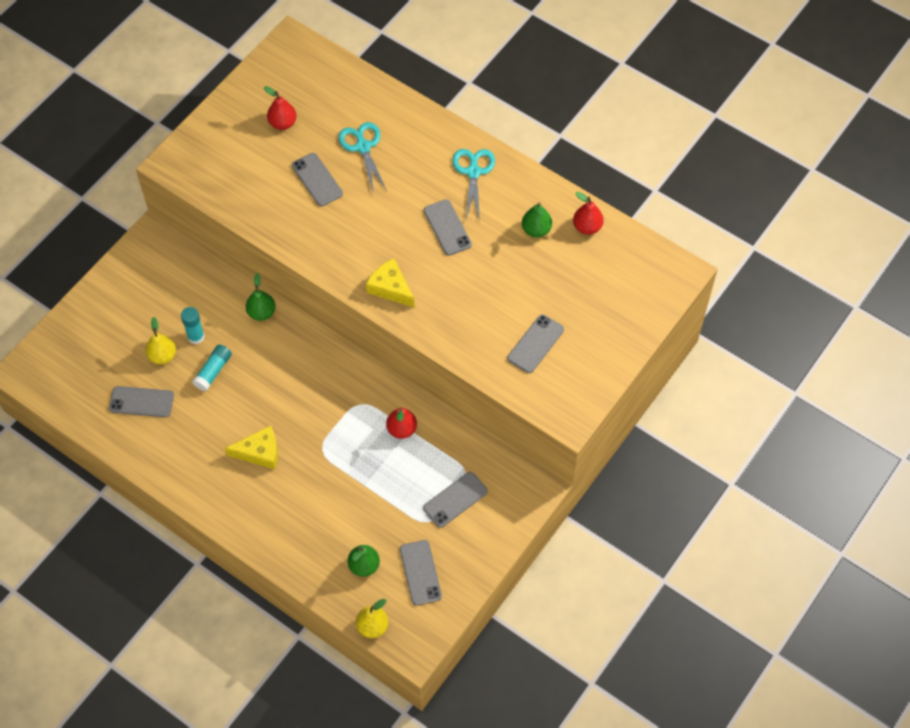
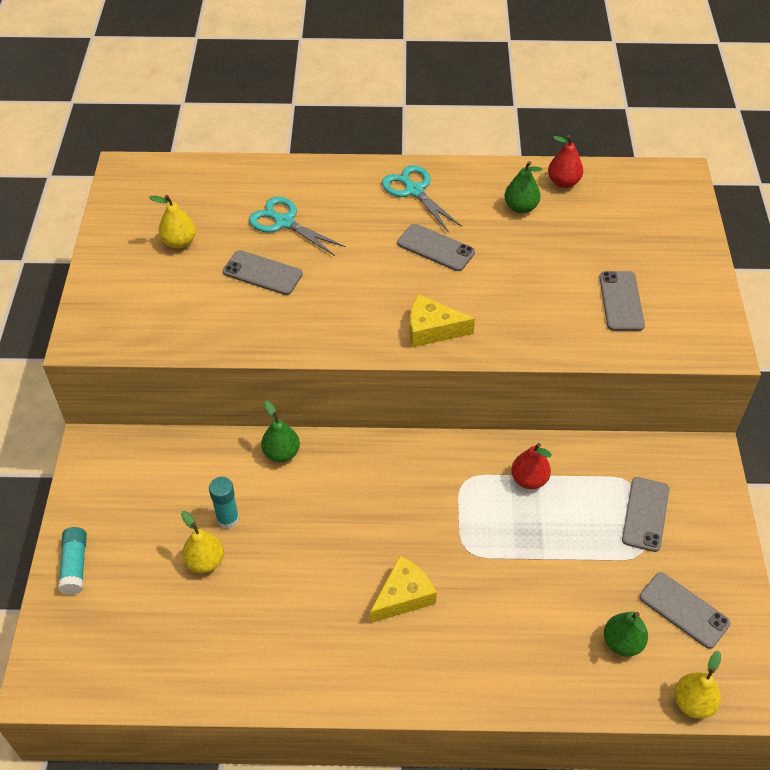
camera: 35 degrees left, 10 degrees down
(141, 402) = (220, 627): grey phone -> none
(213, 371) = (278, 543): turquoise glue stick -> turquoise glue stick (75, 565)
(282, 123) = (179, 242): red pear -> yellow pear

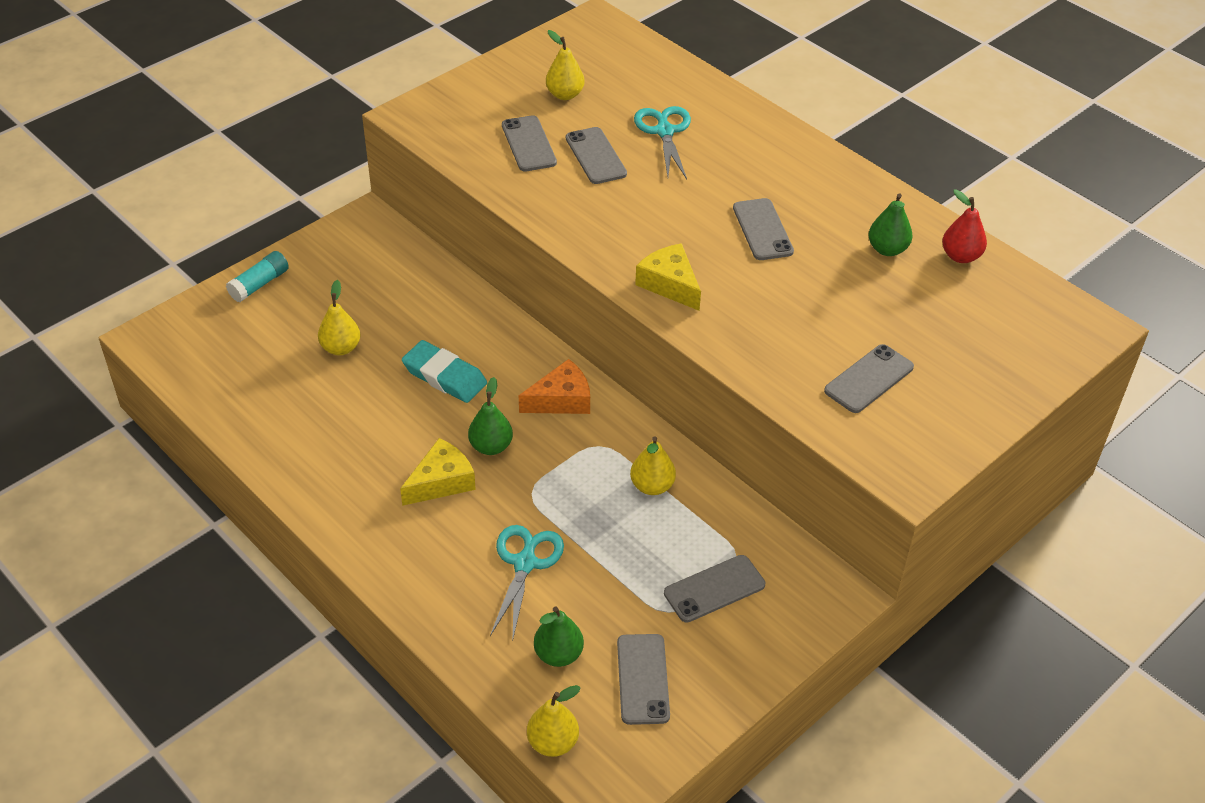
camera: 45 degrees right, 5 degrees down
(204, 298) = (528, 144): none -> grey phone
(228, 519) = (392, 333): turquoise glue stick -> none
(281, 453) = (488, 320): green pear -> green pear (491, 446)
(306, 519) = (444, 376): none -> turquoise eraser
(402, 469) = (561, 400): none -> orange cheese
(403, 596) = (441, 482): yellow cheese -> yellow cheese turned 45 degrees counterclockwise
(414, 190) = (809, 176): turquoise scissors -> turquoise scissors (525, 563)
(529, 479) = (652, 486): red pear -> yellow pear

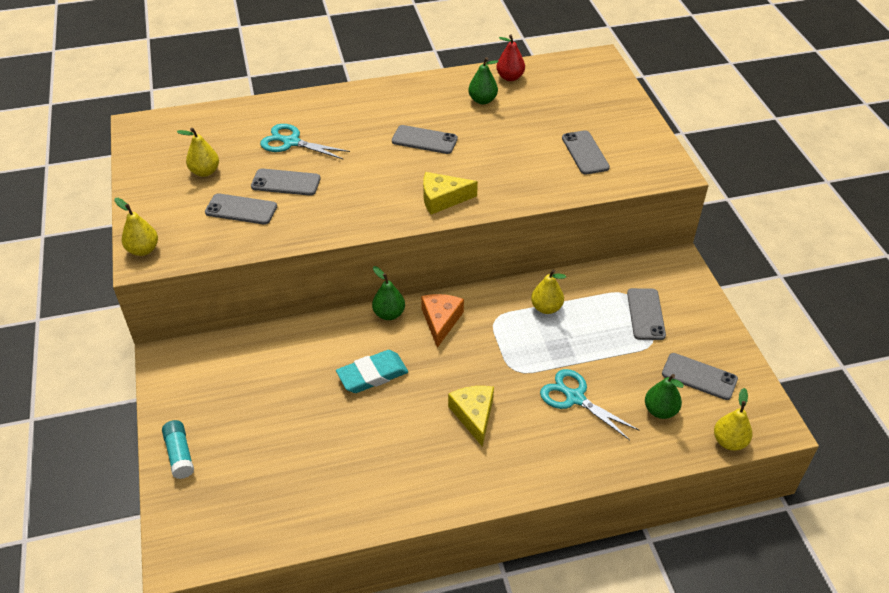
camera: 60 degrees left, 0 degrees up
(341, 348) = (296, 426): yellow pear -> yellow pear (143, 250)
(491, 446) = (458, 375): green pear -> green pear (389, 314)

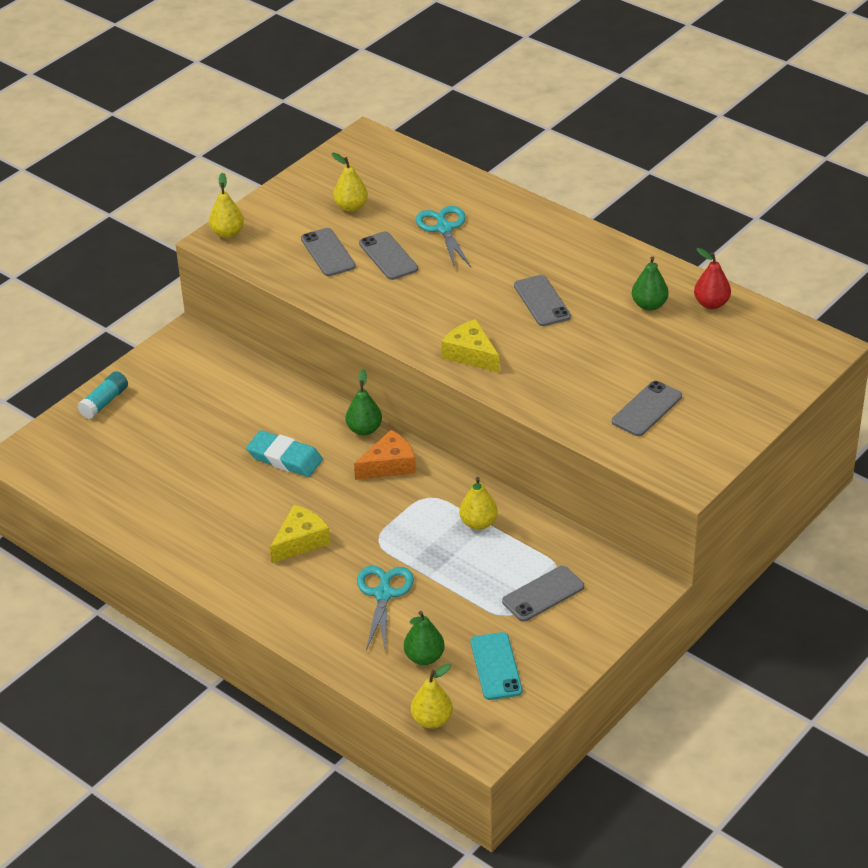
camera: 55 degrees right, 5 degrees down
(699, 376) = (496, 666): grey phone -> turquoise phone

